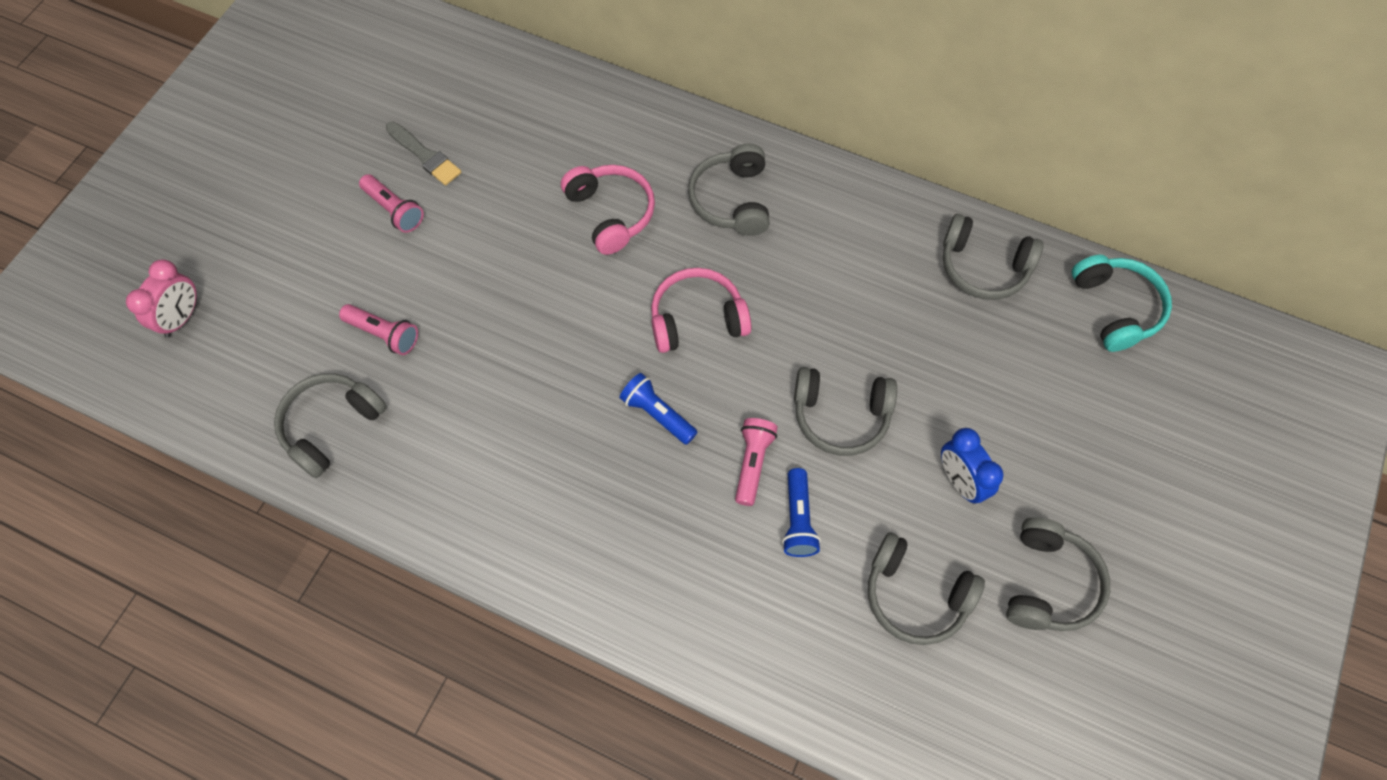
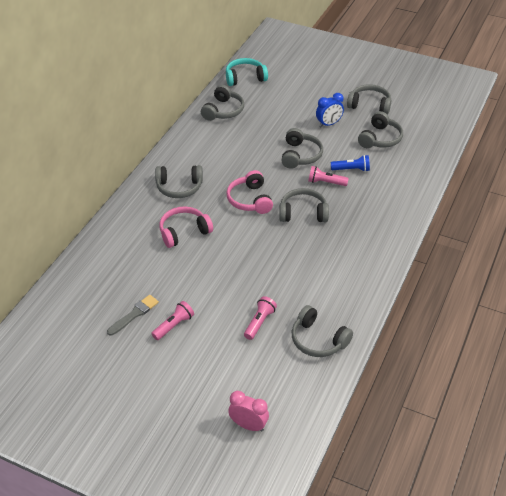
camera: 90 degrees left, 20 degrees down
(657, 414) = (303, 213): blue flashlight -> grey headphones

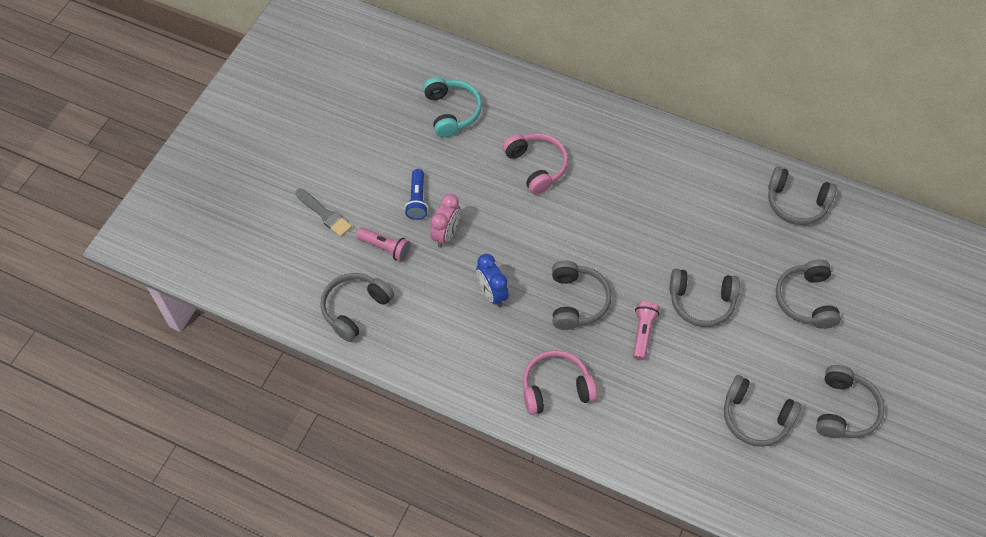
camera: 90 degrees right, 15 degrees up
(134, 314) = (404, 127): grey brush -> grey brush (324, 214)
(173, 325) = (385, 164): pink flashlight -> none
(179, 187) = (620, 157): grey headphones -> grey headphones (806, 300)
(245, 78) = (888, 231): turquoise headphones -> turquoise headphones (451, 112)
(248, 425) = (245, 237): pink clock -> pink clock (446, 234)
(250, 200) = (600, 238): pink headphones -> pink headphones (556, 388)
(328, 124) = (783, 345): blue clock -> blue clock (492, 293)
(351, 169) = (675, 369): blue flashlight -> blue flashlight (417, 200)

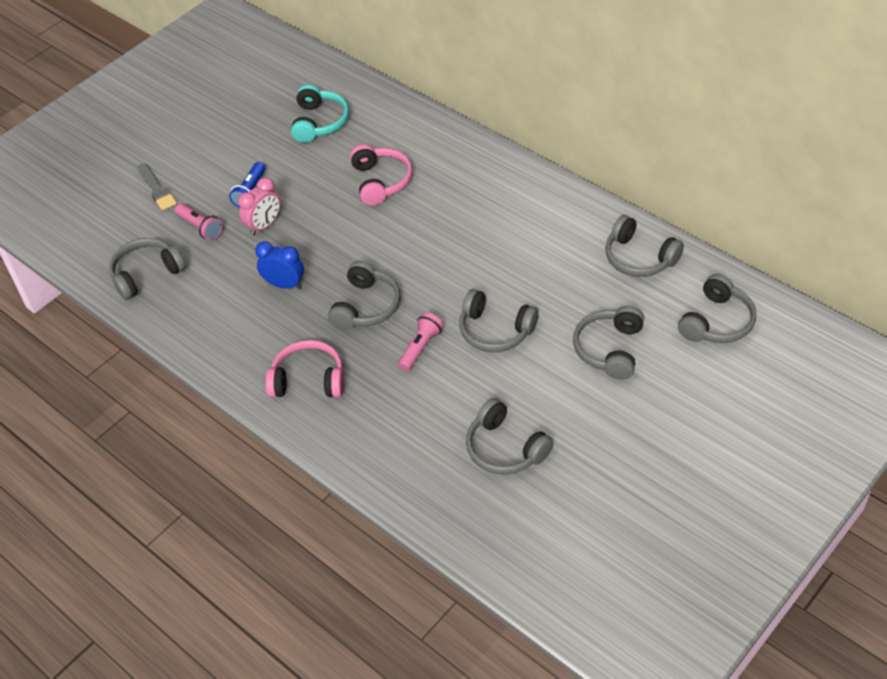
camera: 20 degrees right, 10 degrees down
(492, 293) = (284, 284): blue clock -> blue clock turned 120 degrees clockwise
(844, 410) = (606, 461): grey headphones -> grey headphones (716, 322)

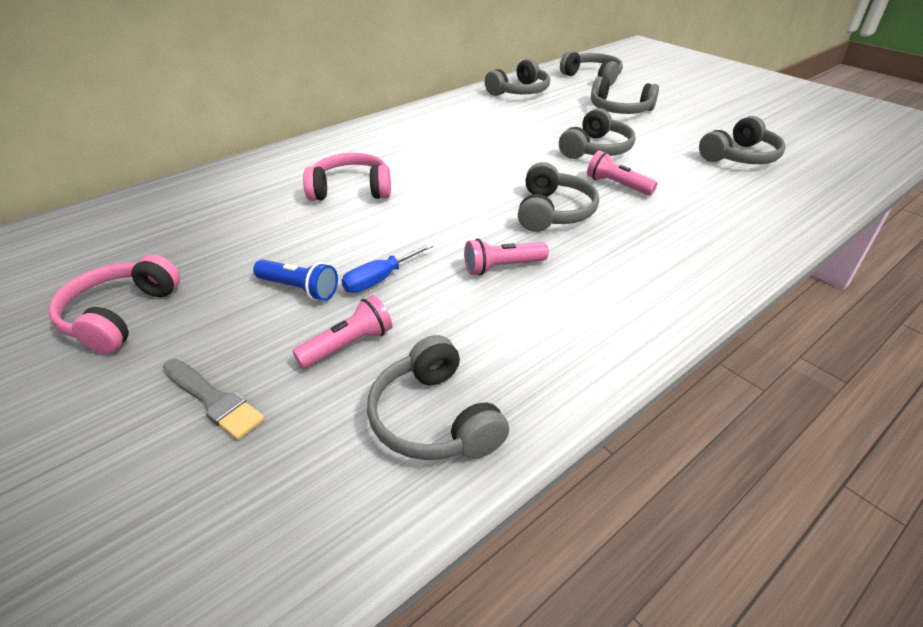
camera: 85 degrees left, 10 degrees down
(157, 189) = (213, 400): grey brush -> grey brush turned 60 degrees clockwise
(264, 225) = (379, 279): pink clock -> blue screwdriver
(284, 284) = (502, 267): blue clock -> pink flashlight
(308, 380) = (671, 257): pink headphones -> pink headphones (121, 315)
(319, 122) = (203, 224): turquoise headphones -> none
(366, 306) = (553, 212): grey headphones -> grey headphones turned 75 degrees clockwise

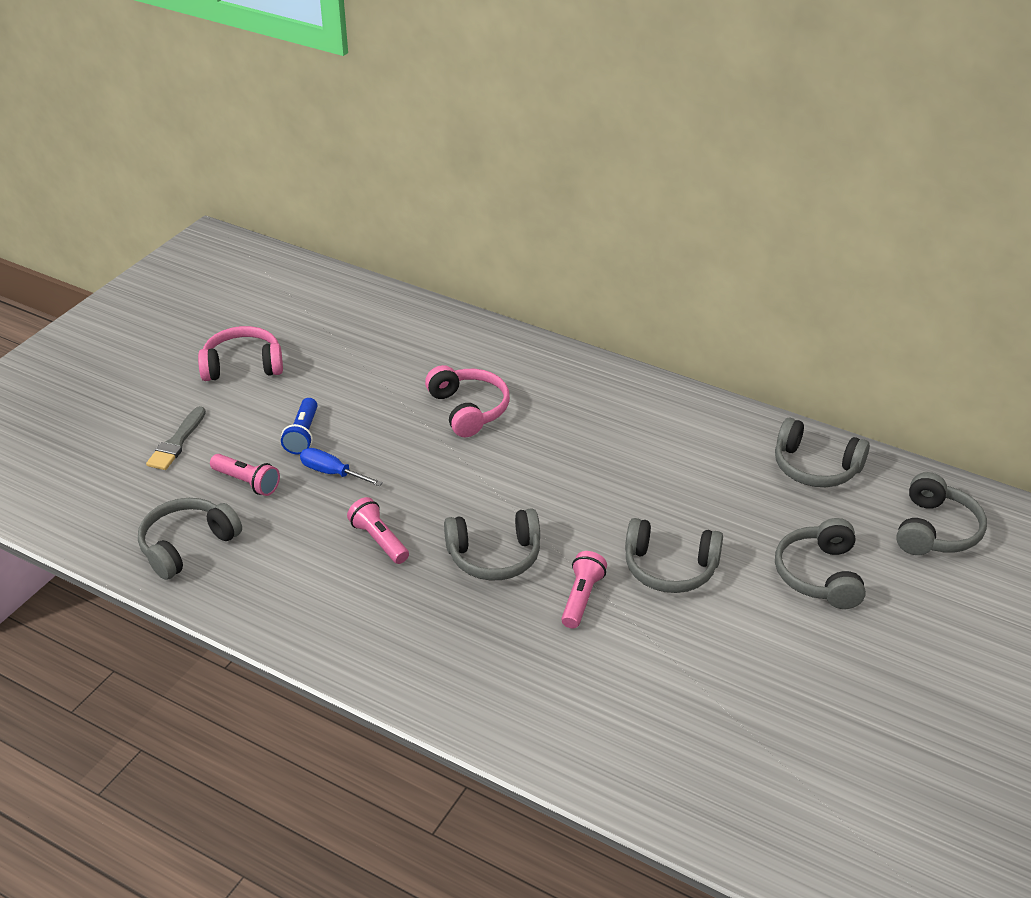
camera: 70 degrees right, 0 degrees up
(739, 156) = (733, 710): grey headphones -> none

